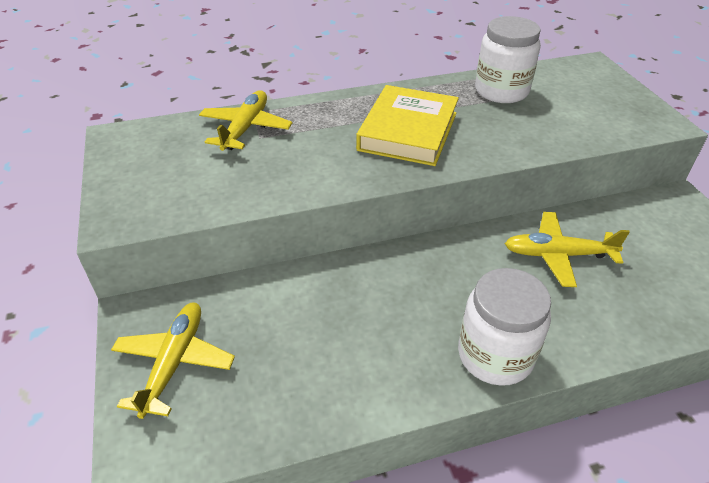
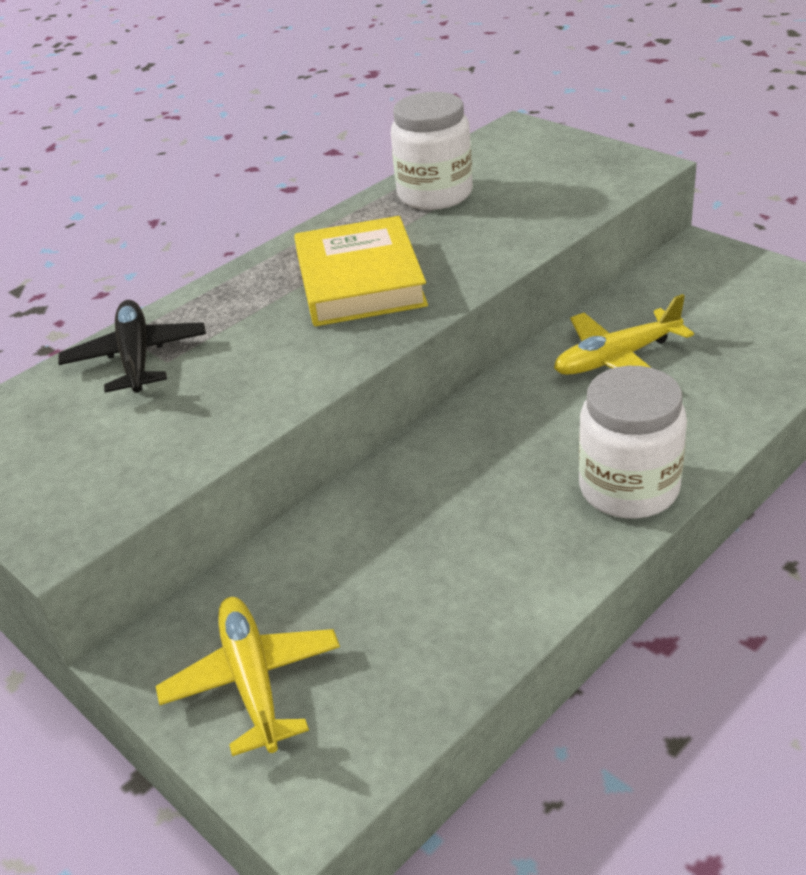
camera: 25 degrees left, 5 degrees down
(246, 128) = (136, 357): yellow plane -> black plane

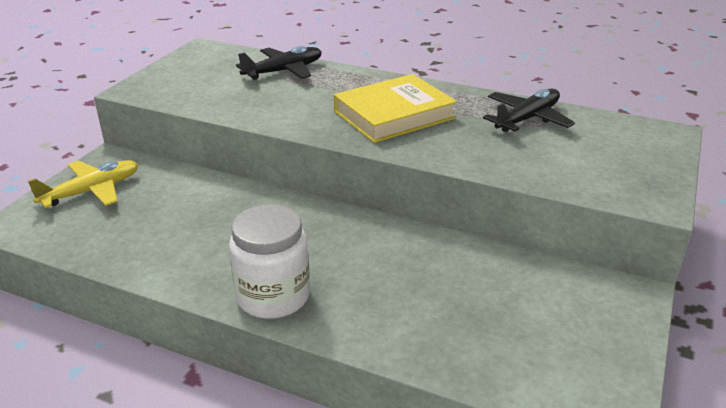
camera: 65 degrees right, 5 degrees down
(435, 194) = (527, 119): white jar -> black plane
(616, 358) = (430, 268): yellow plane -> none

